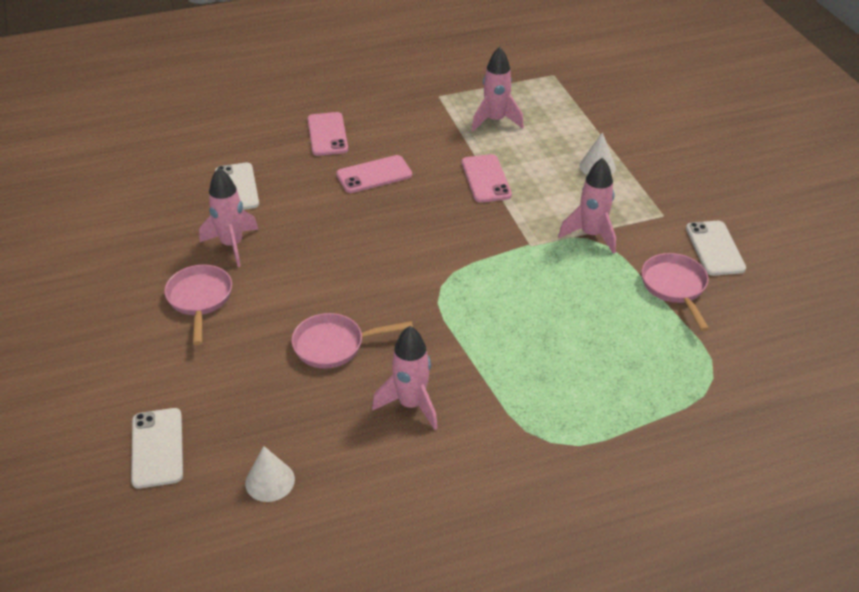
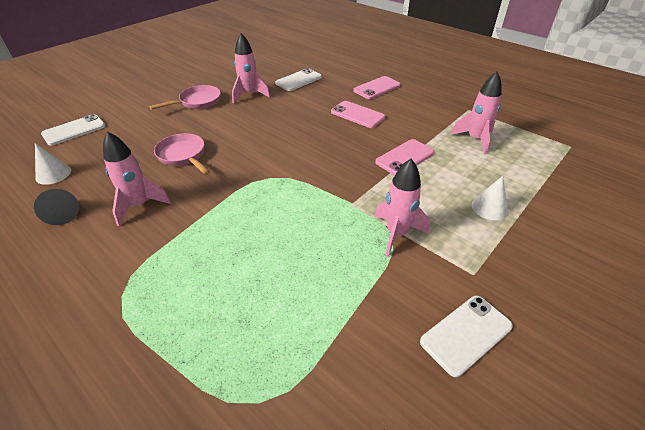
camera: 60 degrees right, 0 degrees up
(374, 477) = (63, 214): none -> black cone
(675, 287) = (376, 319): pink pan -> none

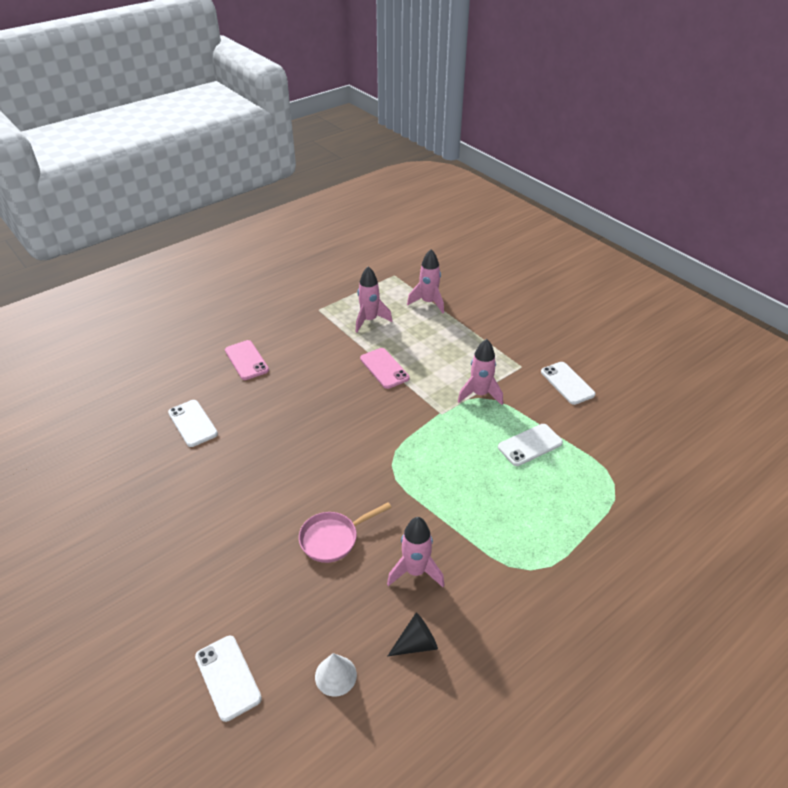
camera: 80 degrees left, 0 degrees up
(197, 102) = (205, 530): pink pan -> none
(249, 95) = (211, 474): pink rocket -> pink rocket (428, 302)
(319, 289) = (530, 445): none -> white phone
(357, 115) = (298, 385): pink phone -> none
(489, 207) = (458, 339): white cone -> none

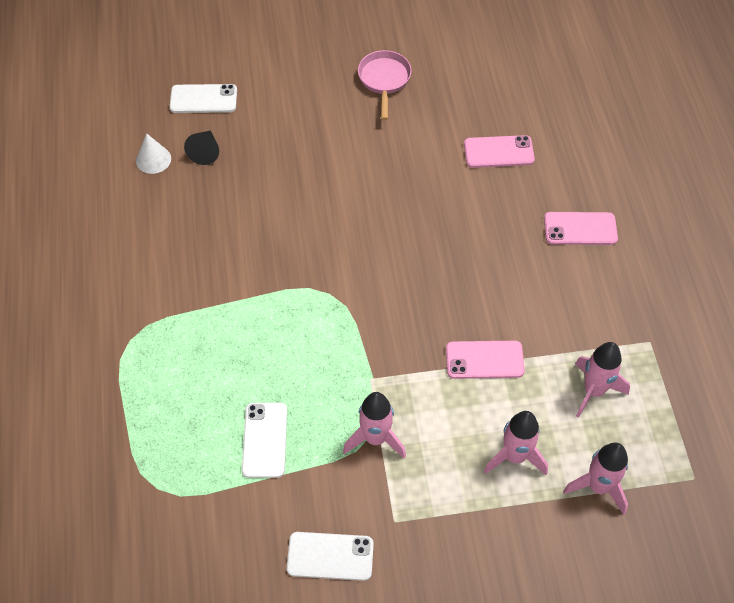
camera: 120 degrees right, 15 degrees up
(192, 423) = (498, 152): white phone -> pink phone
(333, 538) = (275, 208): pink pan -> pink pan (384, 80)
(415, 571) = (197, 251): pink rocket -> pink rocket (515, 456)
(416, 643) = (135, 220): black cone -> black cone (205, 152)

